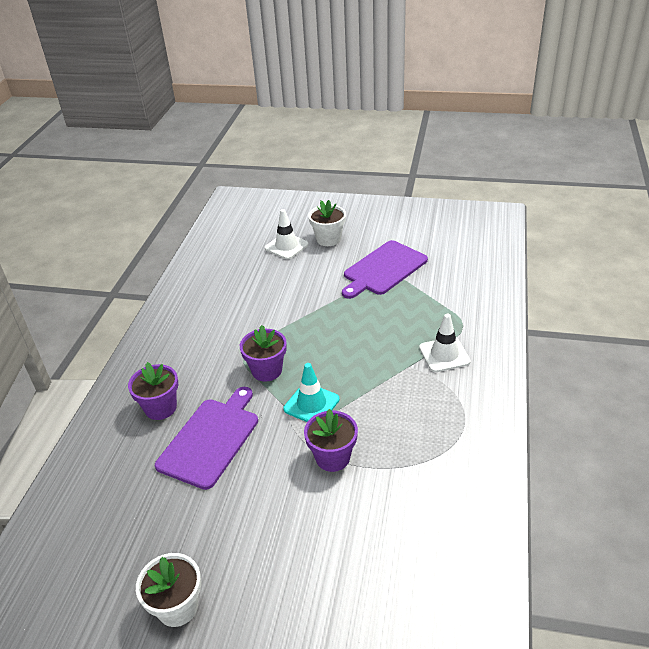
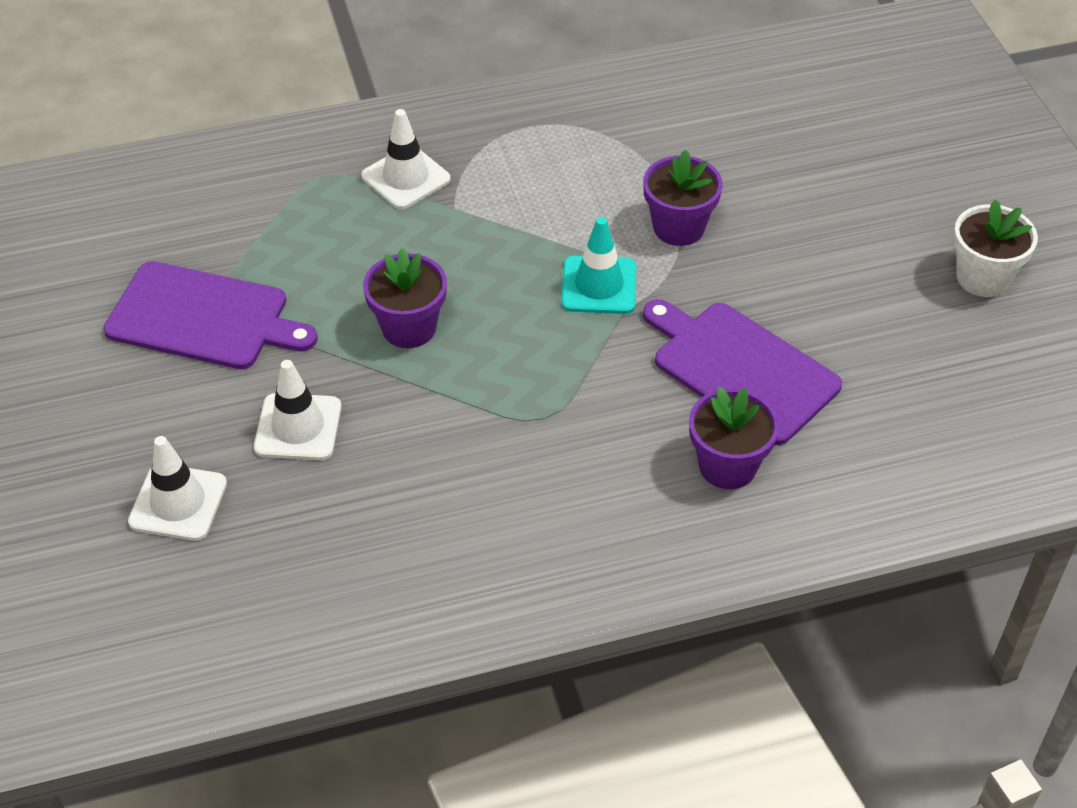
camera: 120 degrees left, 10 degrees up
(211, 439) = (740, 369): purple cutting board -> purple cutting board turned 45 degrees clockwise
(267, 370) = (562, 368): purple flower pot -> purple flower pot (409, 328)
(299, 282) = (298, 427): none -> white traffic cone
(328, 239) = (124, 440): white flower pot -> none

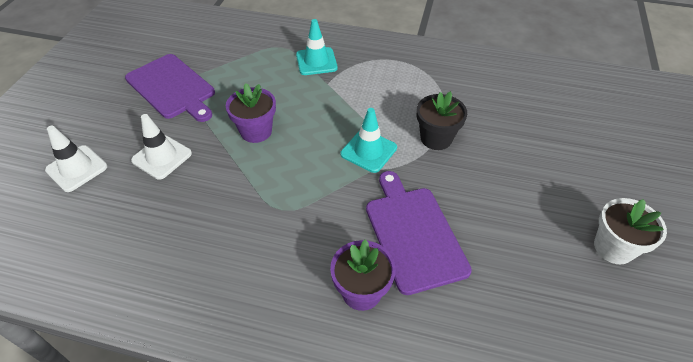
camera: 30 degrees right, 0 degrees up
(406, 178) = (316, 61): white traffic cone -> turquoise traffic cone
(678, 227) = (436, 138): purple flower pot -> black flower pot

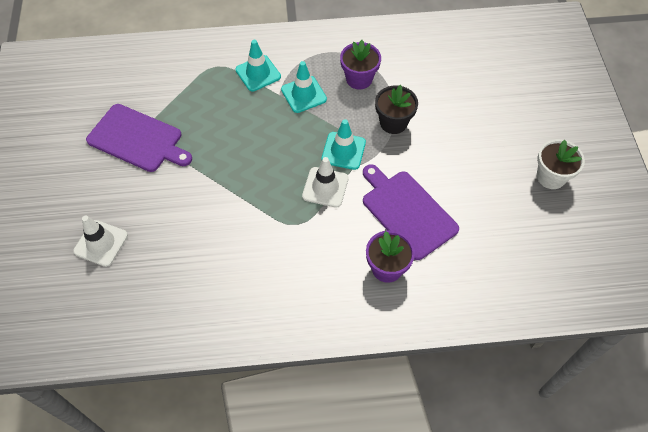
camera: 20 degrees left, 10 degrees up
(162, 157) = (170, 209): white traffic cone -> white traffic cone (325, 187)
(256, 131) = (239, 161): purple flower pot -> purple flower pot (359, 79)
(352, 89) = (303, 94): none -> turquoise traffic cone

